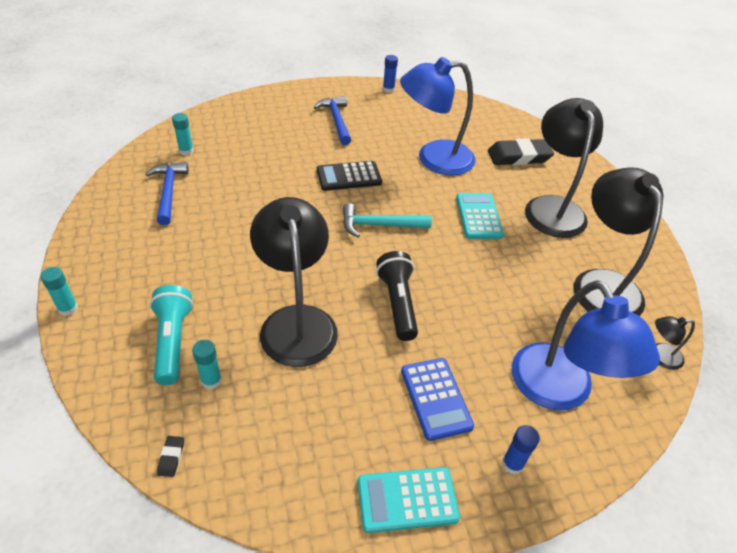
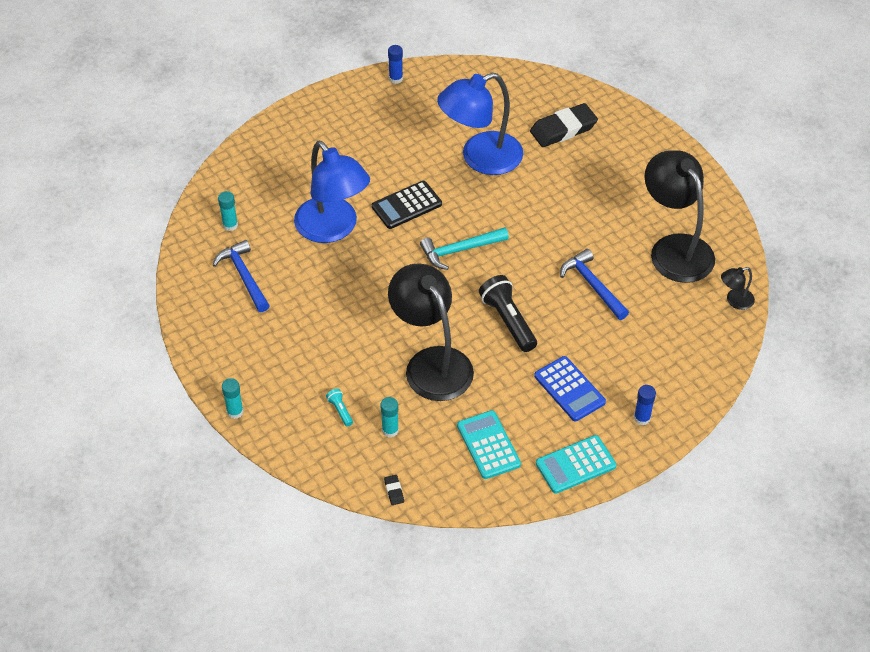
camera: 15 degrees left, 5 degrees up
(172, 341) = (340, 410): turquoise flashlight -> turquoise flashlight, size x0.47
(336, 120) = (361, 139): blue hammer -> blue hammer (592, 285)
(479, 216) = (547, 212): turquoise calculator -> turquoise calculator (488, 445)
(552, 207) = (612, 181): black lamp -> none
(559, 391) = (662, 354): blue lamp -> blue lamp (333, 229)

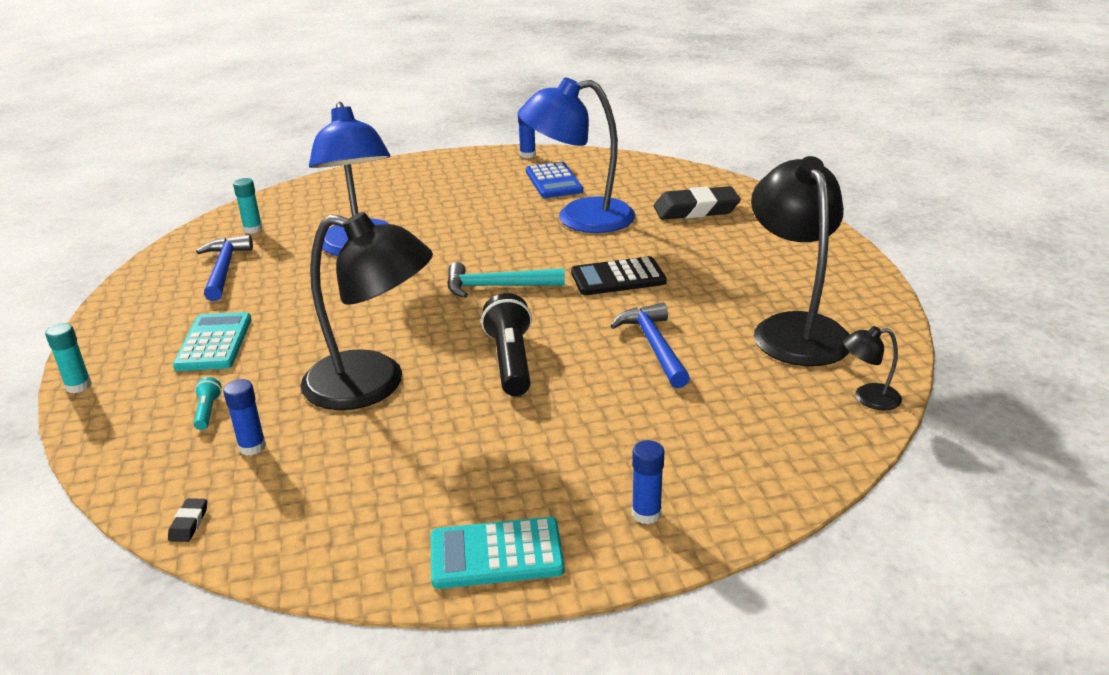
camera: 20 degrees right, 20 degrees down
(390, 430) = (252, 447): turquoise glue stick -> blue glue stick
(406, 205) = (462, 242): black calculator -> black calculator (618, 277)
(431, 363) = (373, 385): black lamp -> black lamp turned 120 degrees clockwise
(488, 445) = (377, 496): turquoise calculator -> turquoise calculator (214, 343)
(569, 389) = (549, 452): blue calculator -> blue calculator (553, 181)

